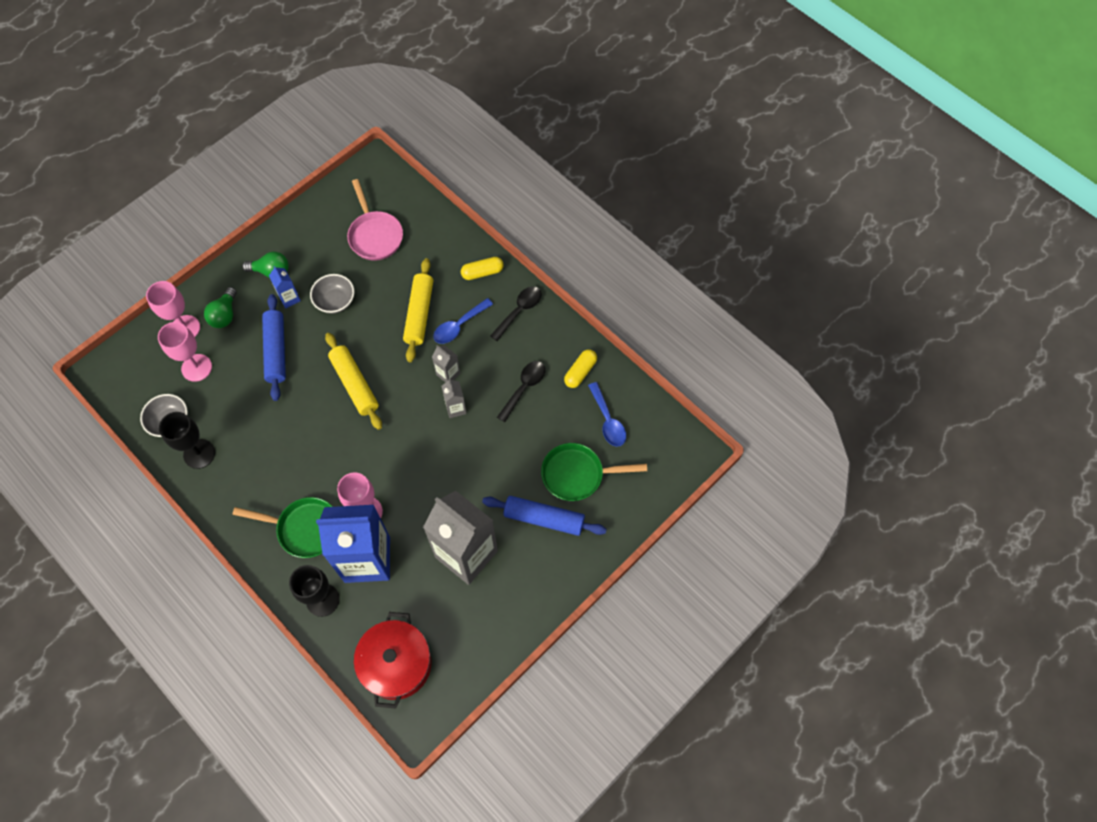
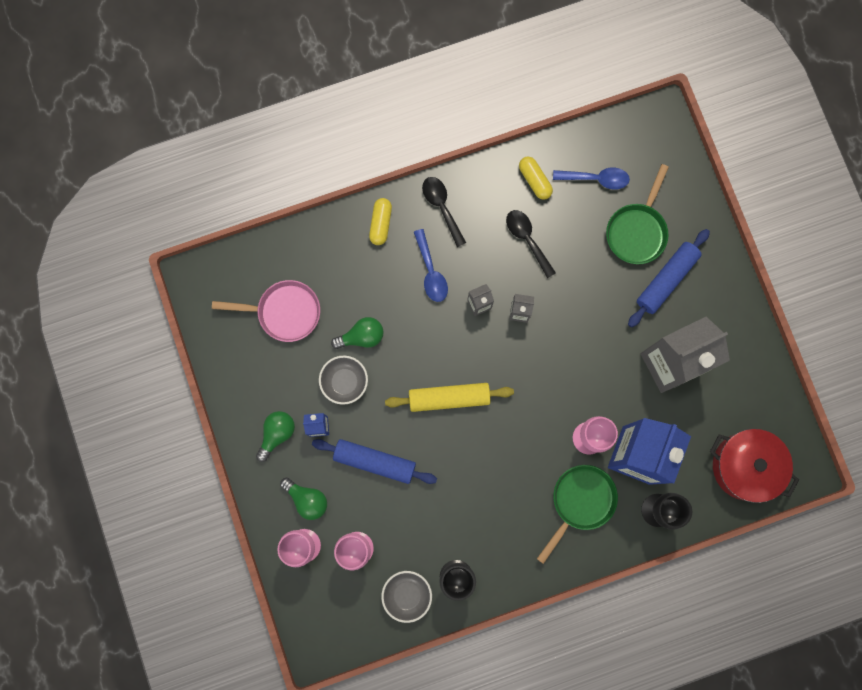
camera: 65 degrees left, 15 degrees up
(379, 298) = (362, 336): none -> green light bulb
(419, 314) = (399, 304): yellow rolling pin -> none

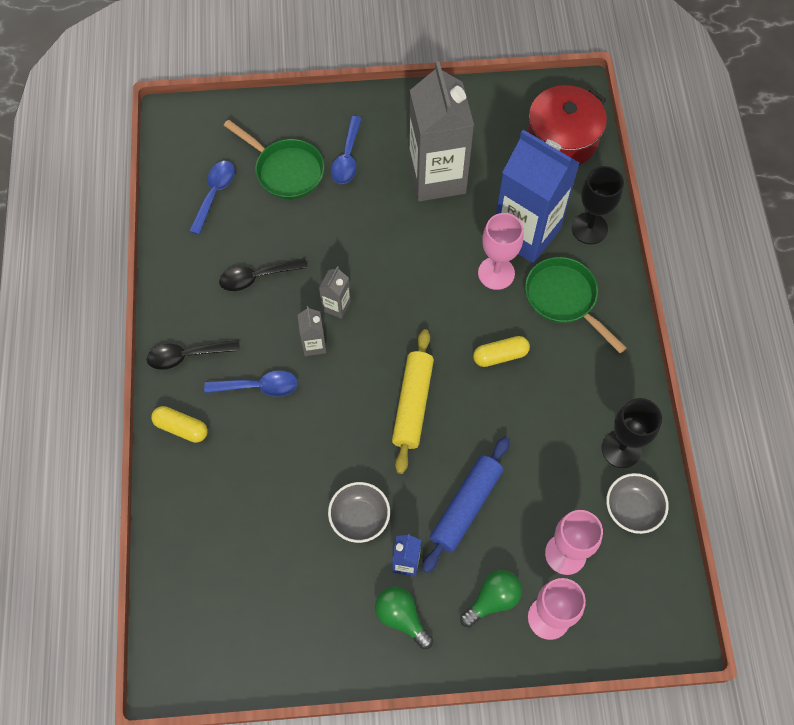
camera: 75 degrees left, 15 degrees down
(284, 312) = (250, 570): pink pan -> none
(362, 336) = (310, 484): green light bulb -> none
(534, 180) = (193, 253): yellow capsule -> yellow capsule (500, 355)
(666, 280) = (347, 158): blue rolling pin -> blue spoon

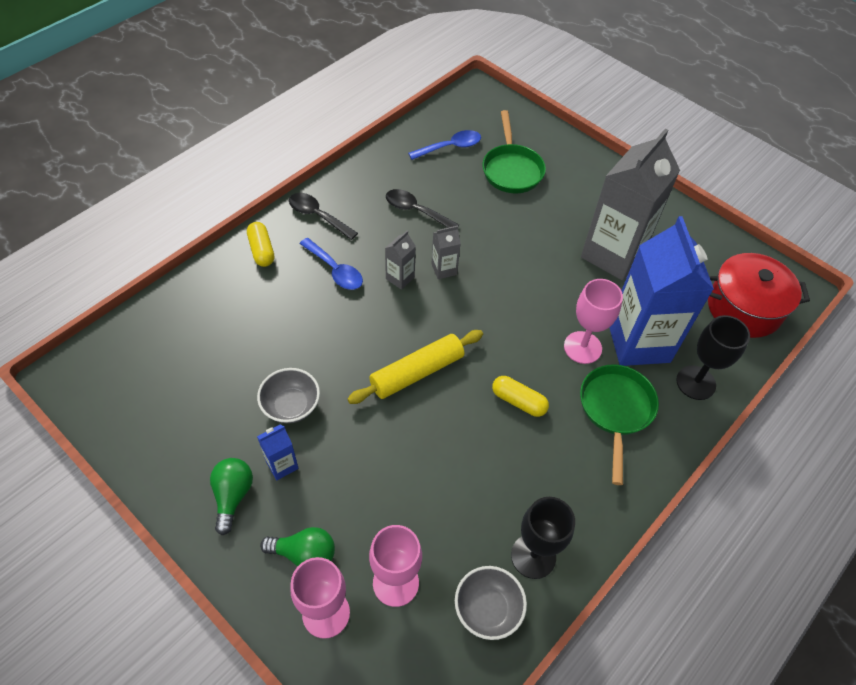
camera: 45 degrees right, 10 degrees down
(347, 158) = (562, 194): blue spoon -> none
(465, 506) = (367, 472): blue rolling pin -> none

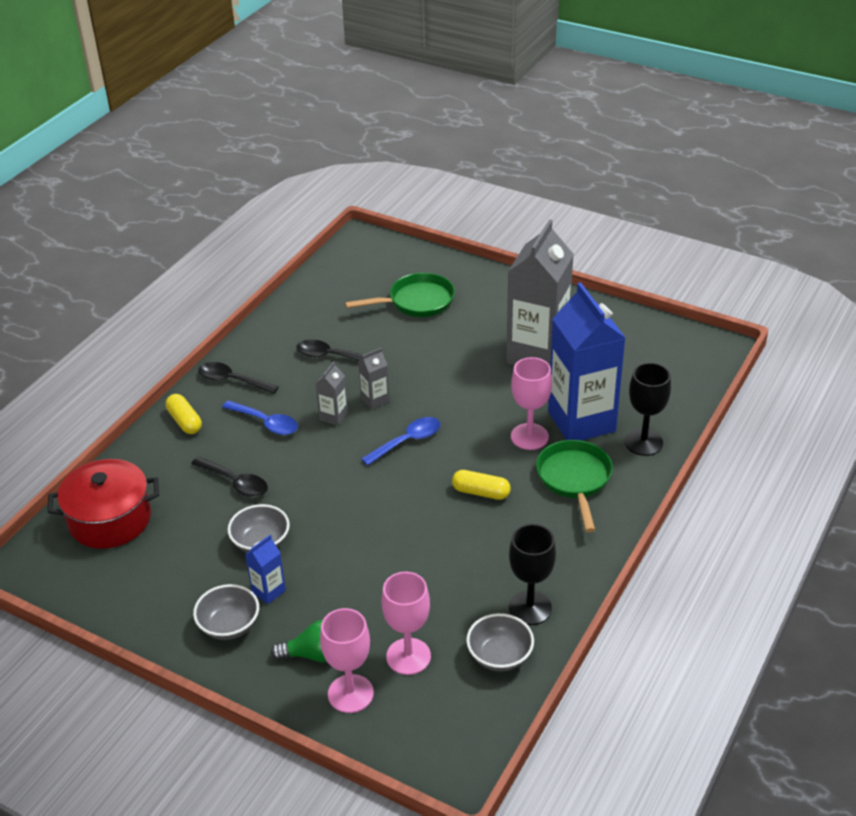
camera: 10 degrees left, 15 degrees down
(233, 496) = (229, 625): green light bulb -> grey bowl
(288, 330) = (235, 482): none -> black spoon
(416, 372) = (375, 490): yellow rolling pin -> none
(450, 147) = (348, 294): blue spoon -> blue spoon (407, 441)
(511, 169) = (416, 302): green pan -> green pan turned 90 degrees counterclockwise
(744, 308) = (673, 373): red pot -> red pot (110, 519)

